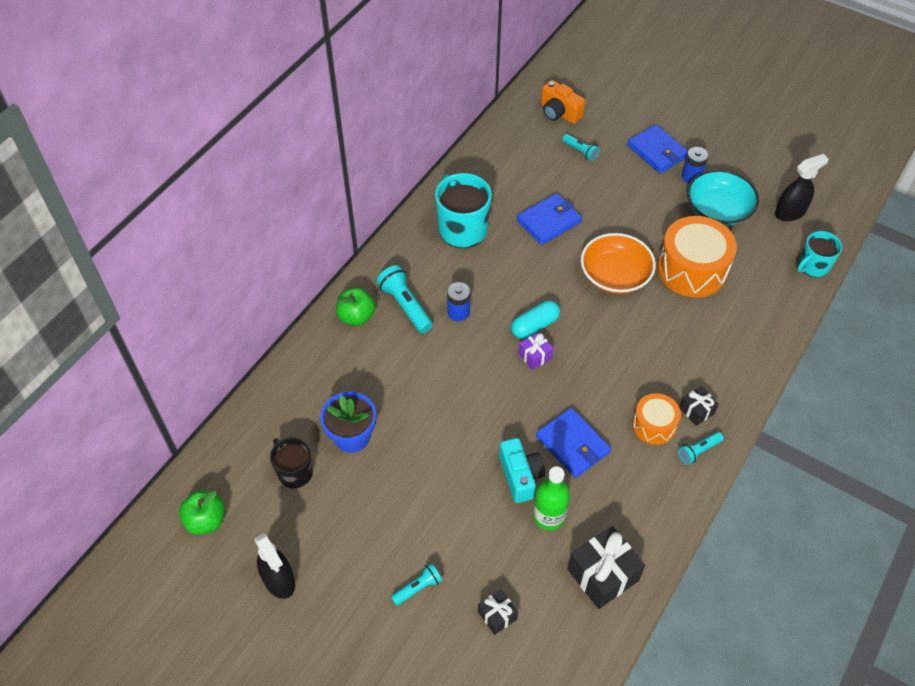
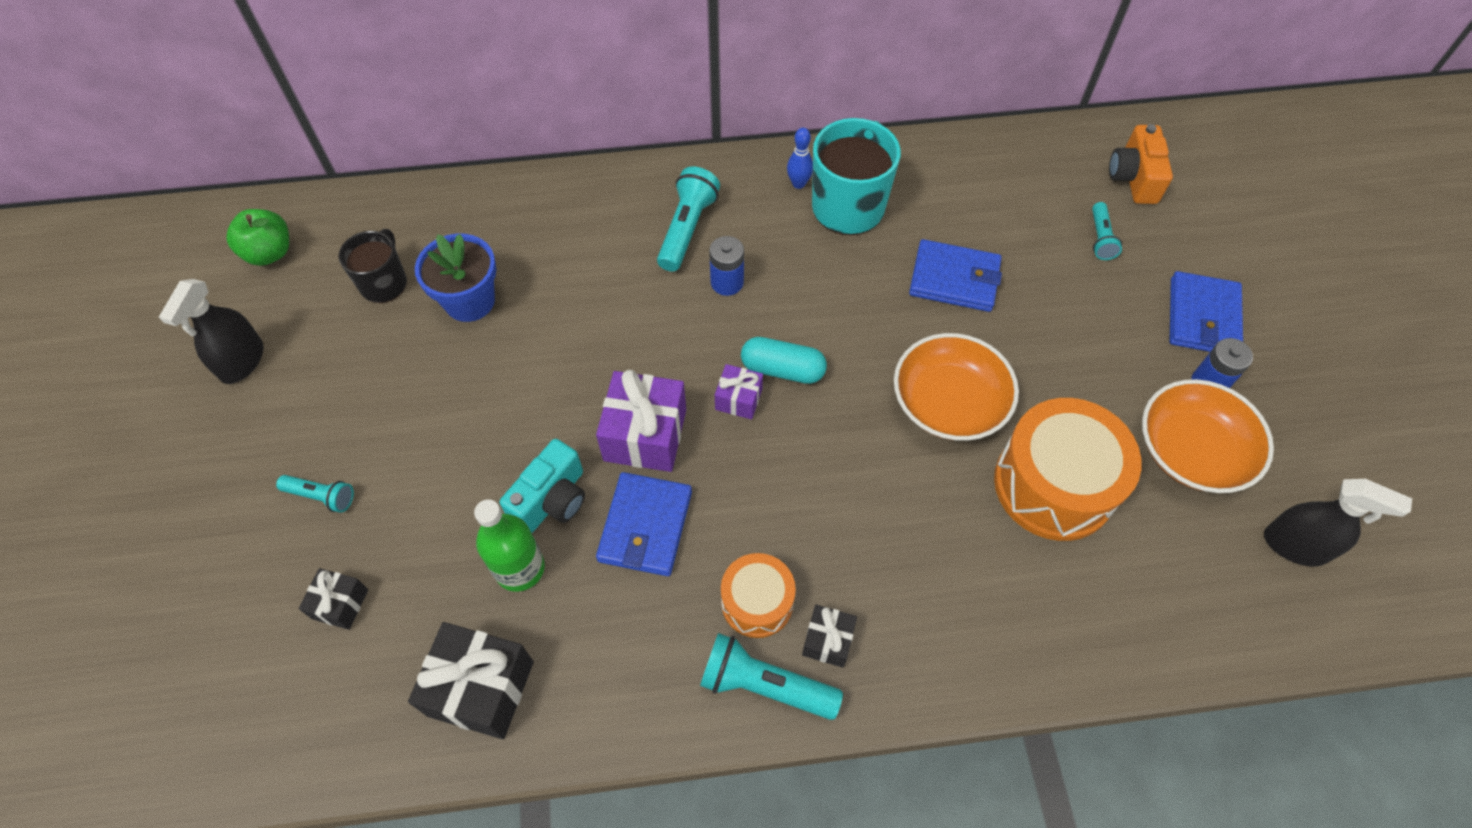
camera: 50 degrees right, 5 degrees up
(356, 316) = (629, 198): green apple -> none
(426, 238) = (798, 183): none -> blue bowling pin
(519, 410) = (645, 435): none -> purple gift
(698, 451) = (764, 685): turquoise flashlight -> turquoise flashlight, size x1.67
(718, 209) = (1192, 450): turquoise bowl -> orange bowl
(813, 266) = (1233, 639): turquoise mug -> none

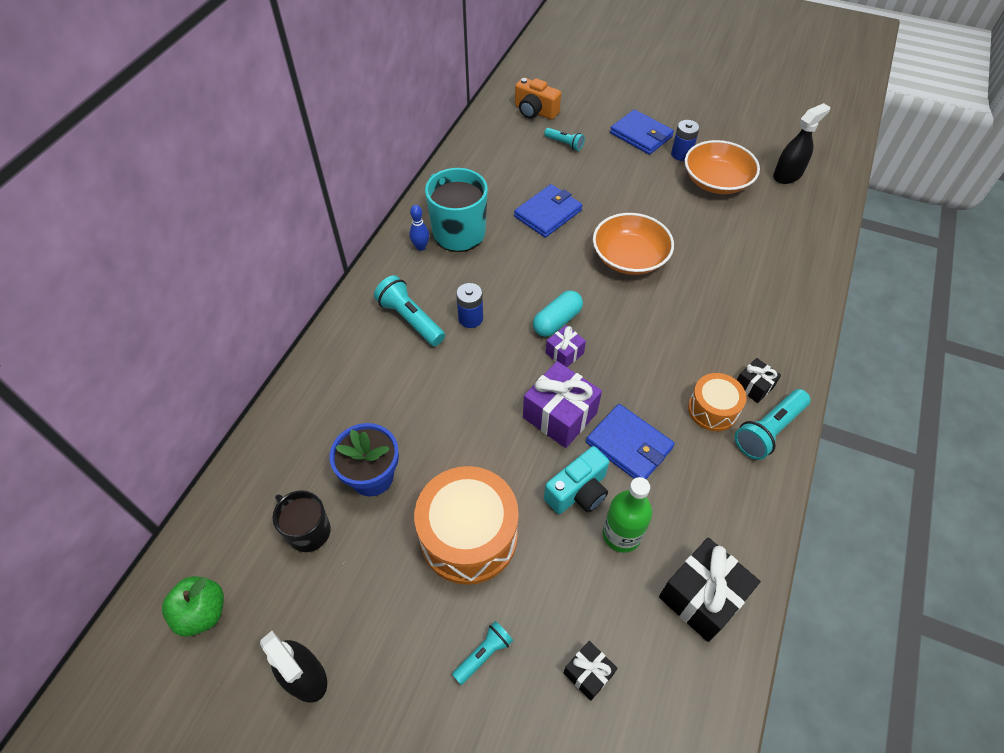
camera: 60 degrees left, 5 degrees down
(552, 499) = (578, 492): turquoise camera -> turquoise camera turned 75 degrees clockwise
(1054, 484) = (707, 241): orange drum -> orange drum (468, 536)

